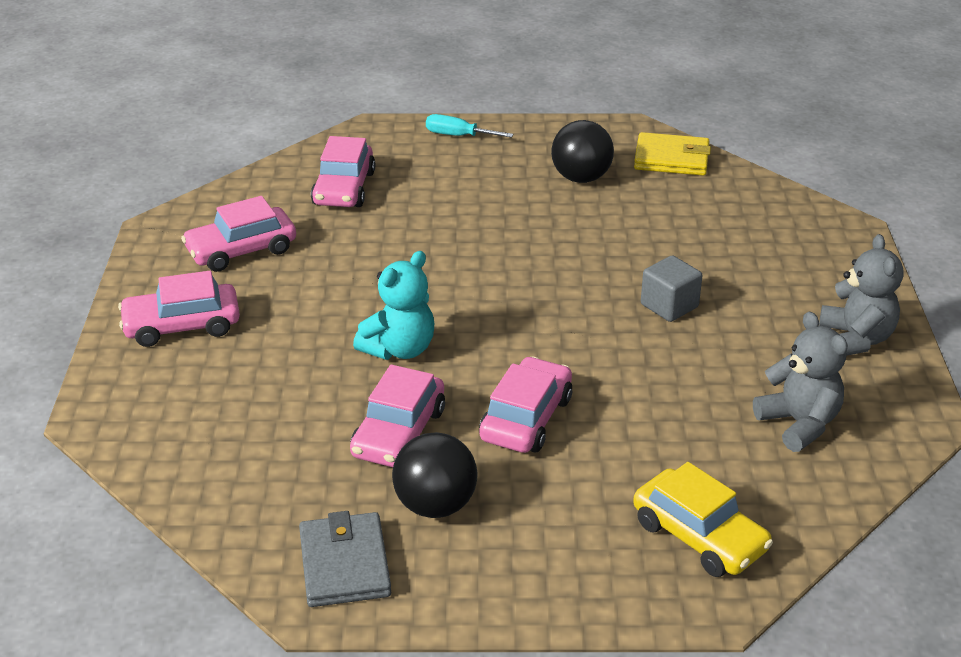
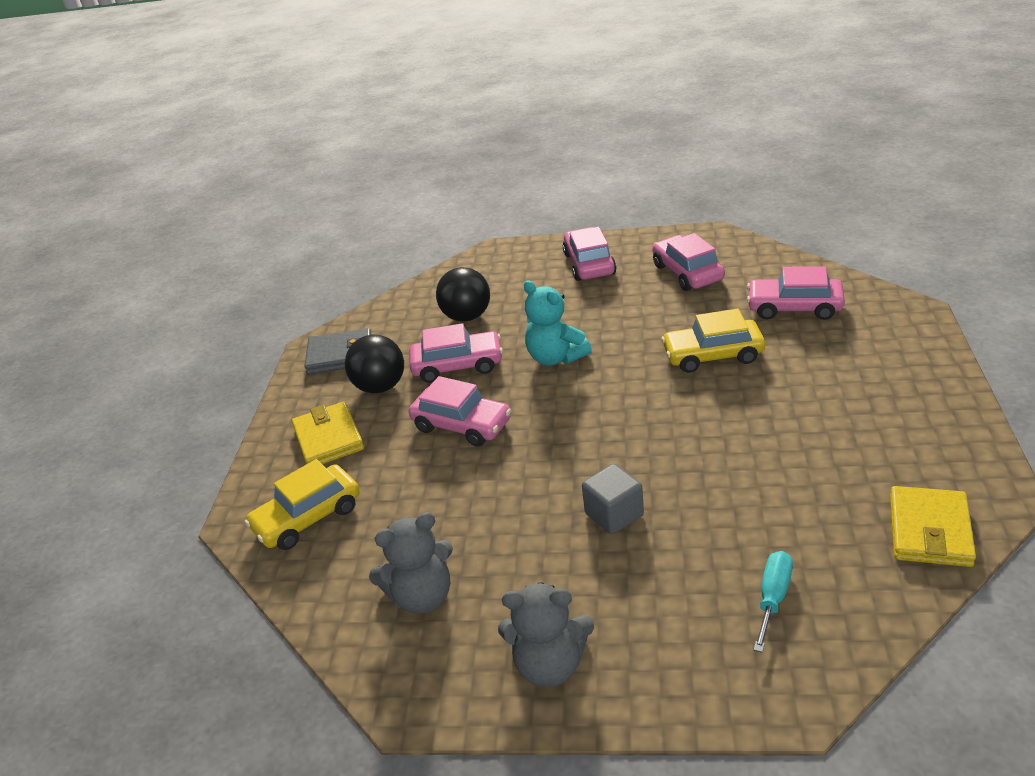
camera: 100 degrees right, 0 degrees up
(399, 433) = (458, 365): pink car -> pink car turned 150 degrees clockwise
(420, 241) = (713, 355): none -> yellow car
(458, 136) = (922, 364): turquoise screwdriver -> turquoise screwdriver (773, 598)
(547, 543) = (328, 438): none -> yellow wallet
(581, 178) = (857, 453): black ball -> black ball (467, 316)

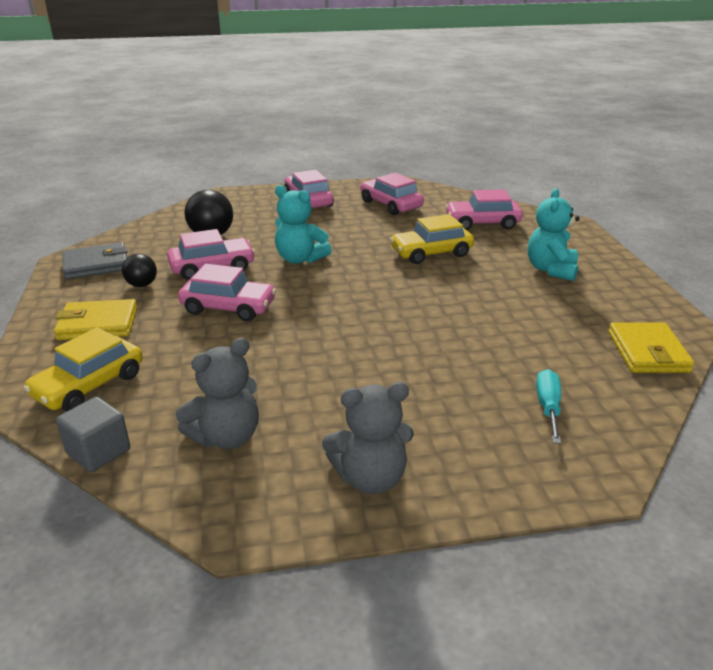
camera: 20 degrees left, 5 degrees down
(328, 438) = (98, 324): yellow wallet -> yellow wallet turned 60 degrees counterclockwise
(380, 387) = (142, 285): black ball -> black ball, size x0.62
(614, 514) = (389, 360): grey cube -> grey cube (98, 452)
(856, 390) = (551, 270): none -> turquoise teddy bear

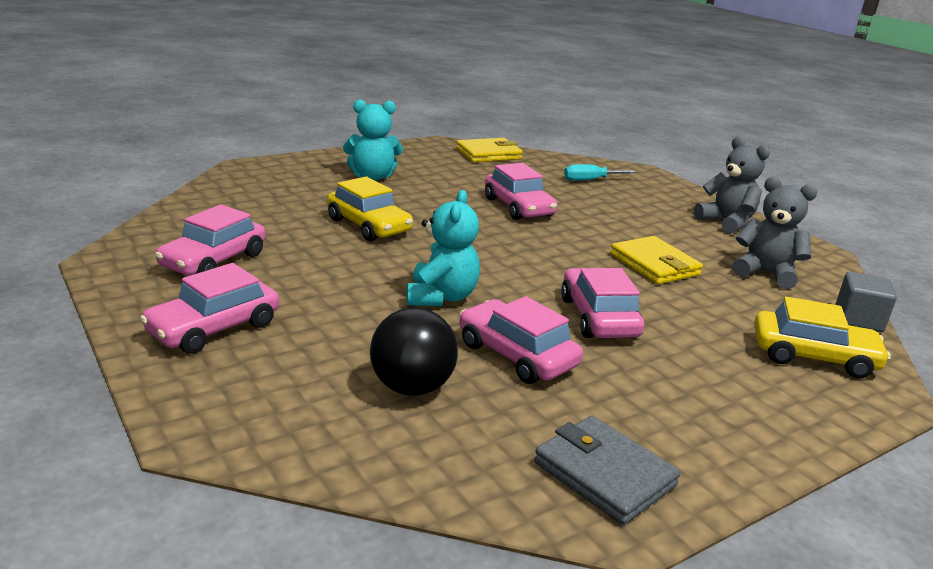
camera: 115 degrees left, 5 degrees down
(98, 324) = (730, 396): yellow wallet -> yellow wallet (654, 265)
(142, 285) = (615, 398): black ball -> none
(482, 223) = (263, 205): pink car -> pink car (518, 207)

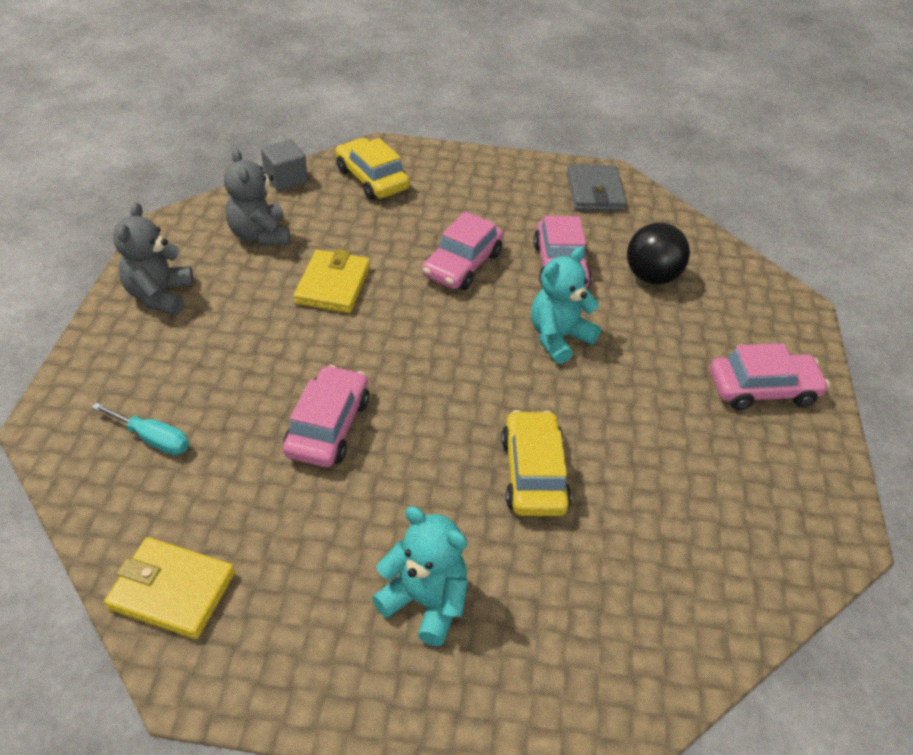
camera: 140 degrees left, 20 degrees up
(213, 260) = (733, 486): pink car -> none

